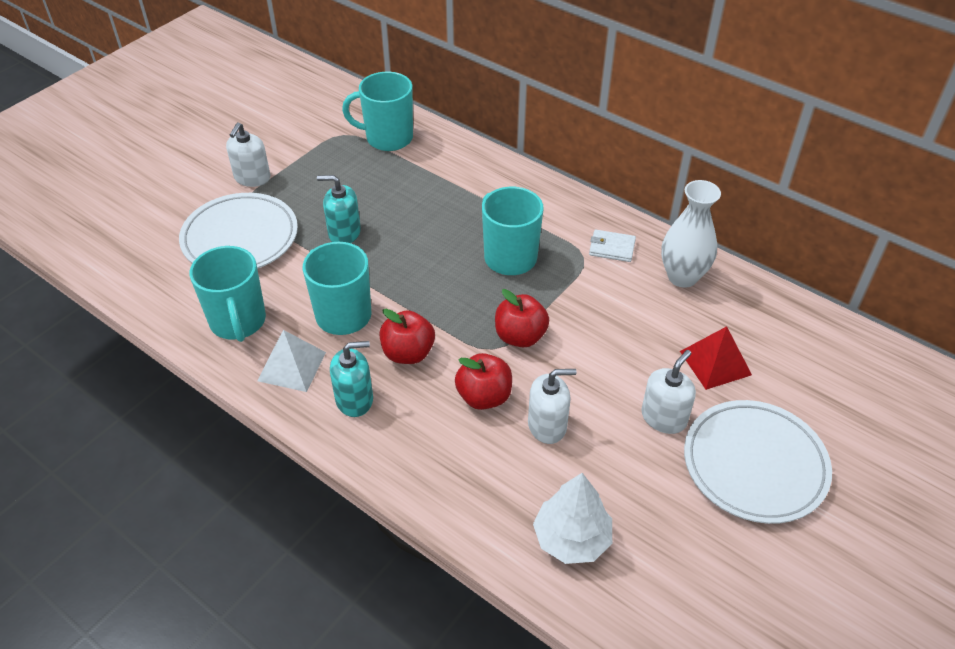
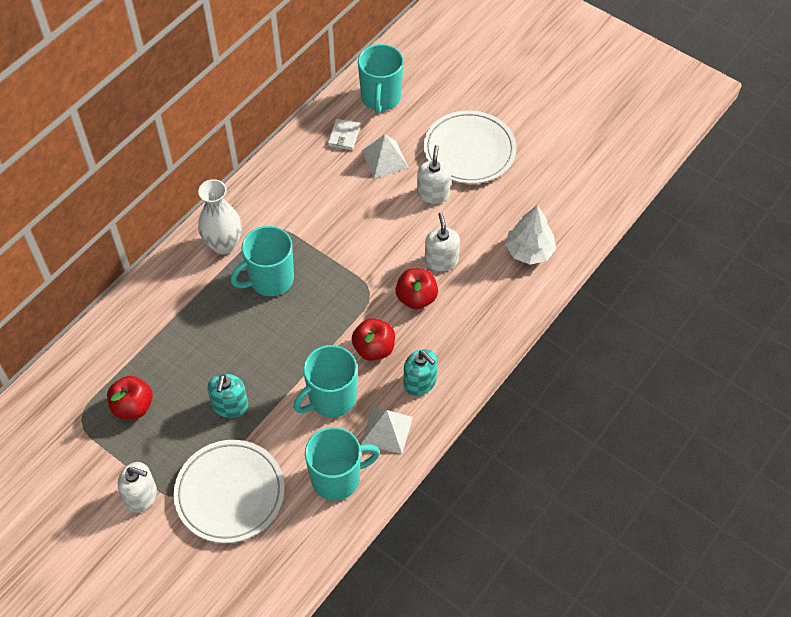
camera: 90 degrees left, 10 degrees up
(354, 399) = (420, 382): turquoise soap dispenser -> turquoise soap dispenser turned 150 degrees clockwise
(387, 138) = (93, 378): turquoise mug -> turquoise mug (381, 98)
(520, 336) = (358, 274): red apple -> red apple (133, 406)
(612, 248) = (263, 209): white wallet -> white wallet (344, 136)
(664, 417) = (433, 193): white soap dispenser -> white soap dispenser turned 60 degrees clockwise
(682, 277) = (299, 168): white vase -> white vase (223, 244)
(715, 363) = (385, 159): red pyramid -> white pyramid

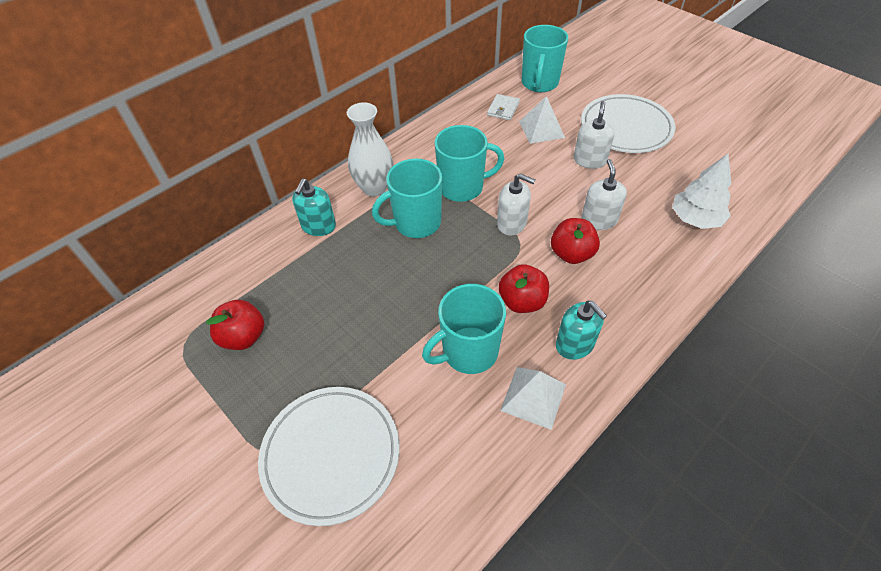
camera: 10 degrees right, 5 degrees down
(141, 496) = (224, 444): white soap dispenser -> white soap dispenser (512, 223)
(230, 406) = (351, 347): turquoise soap dispenser -> turquoise soap dispenser (318, 226)
(337, 478) = (467, 451): turquoise mug -> turquoise mug (462, 187)

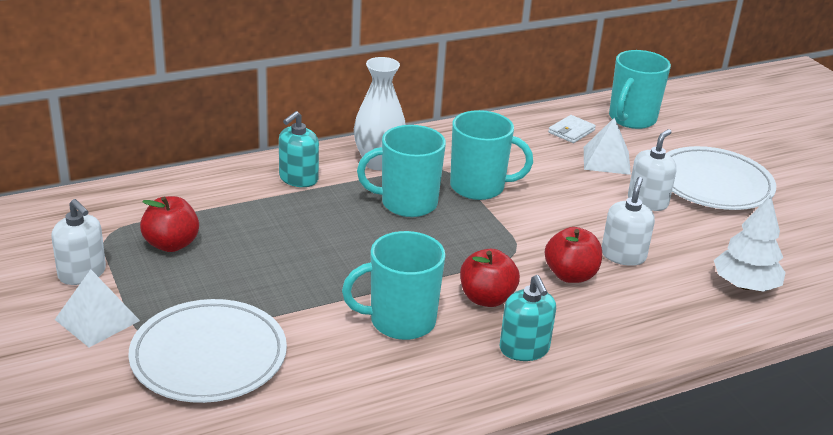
camera: 15 degrees right, 20 degrees down
(512, 223) = (517, 232): white soap dispenser -> white soap dispenser (82, 273)
(533, 397) = (449, 376): white pyramid -> white pyramid (97, 320)

